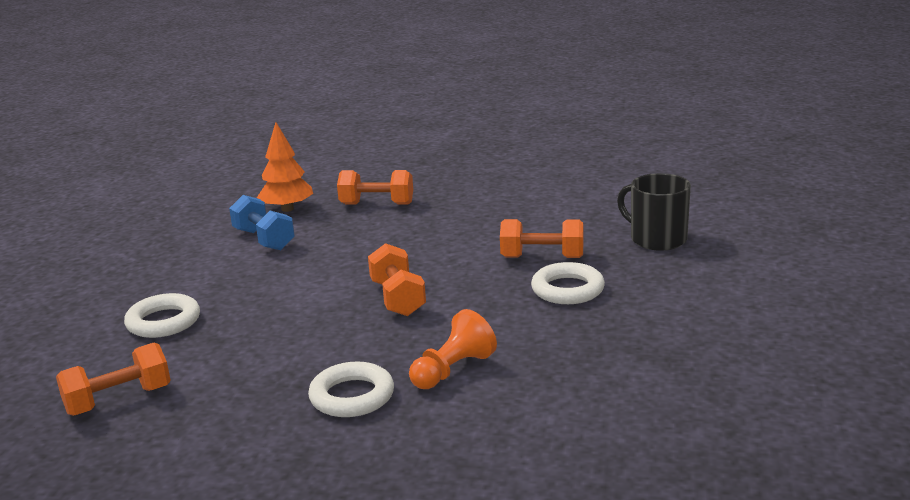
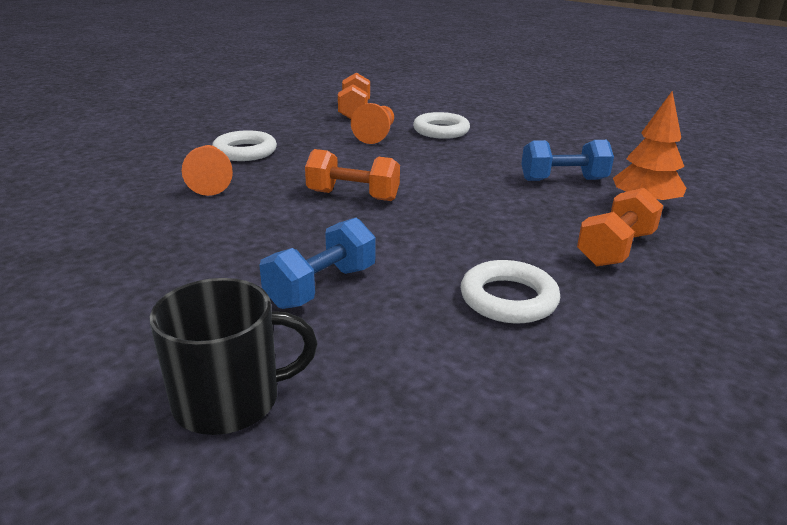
camera: 120 degrees right, 5 degrees up
(214, 349) = (376, 135): none -> orange pawn
(542, 257) = (321, 287): orange dumbbell -> blue dumbbell
(567, 289) = (229, 269): white ring -> white ring (508, 299)

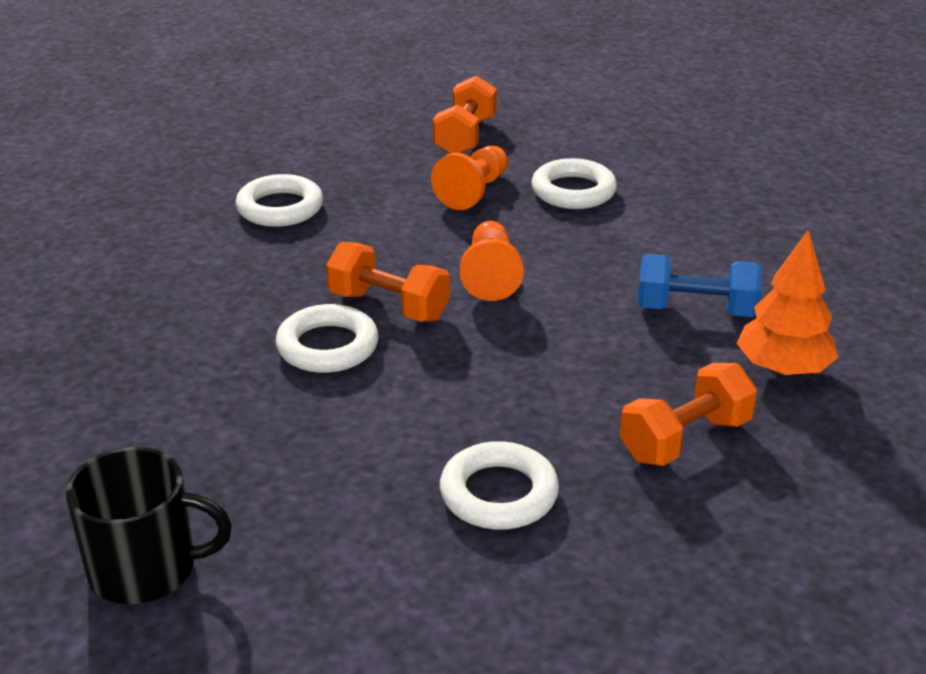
camera: 15 degrees right, 5 degrees up
(210, 182) = (218, 261): orange pawn -> orange pawn (490, 276)
(319, 222) = (327, 346): none -> white ring
(321, 287) = (290, 444): blue dumbbell -> none

